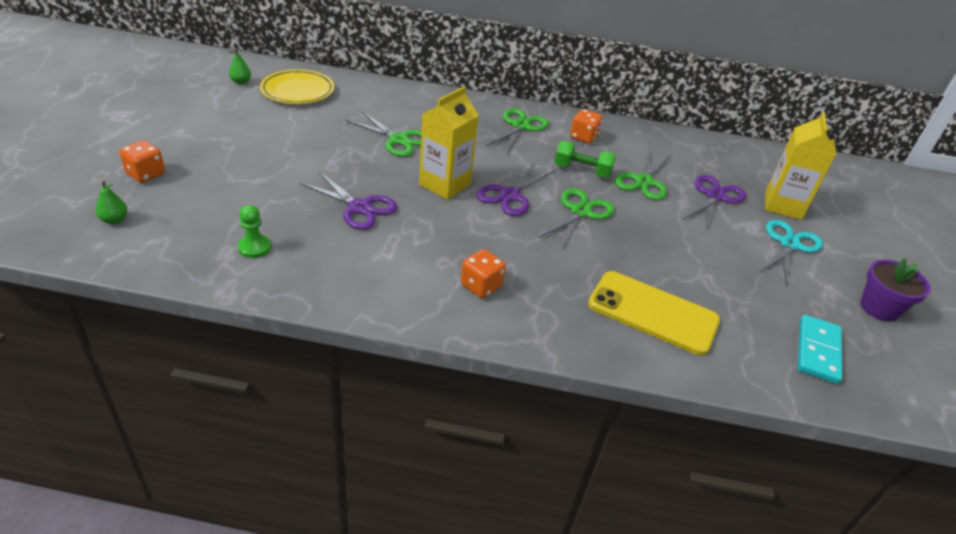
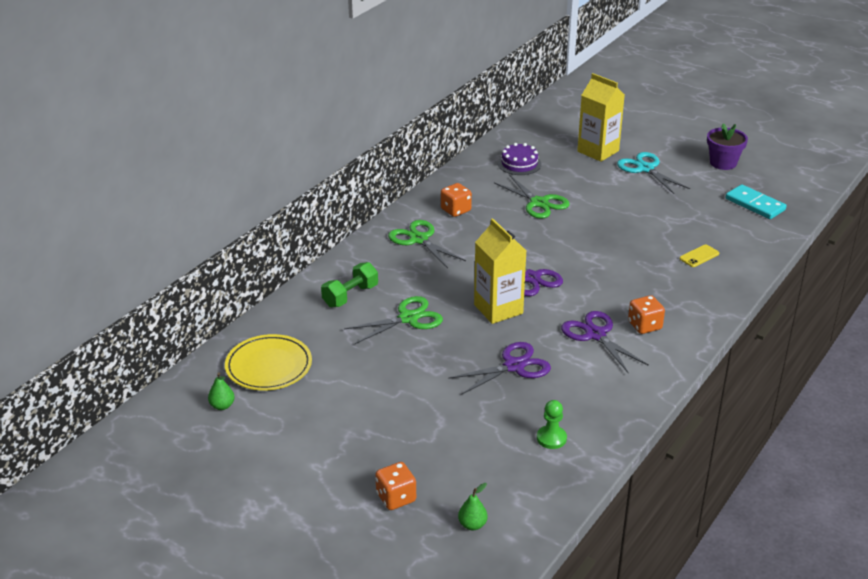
camera: 60 degrees left, 5 degrees down
(580, 212) = (568, 249): green scissors -> none
(582, 171) = (509, 228): green dumbbell -> green dumbbell (350, 296)
(653, 313) = (699, 256): yellow phone -> yellow phone, size x0.42
(699, 160) = (519, 164): none -> purple cake
(715, 196) = (574, 177): purple scissors -> purple scissors (595, 335)

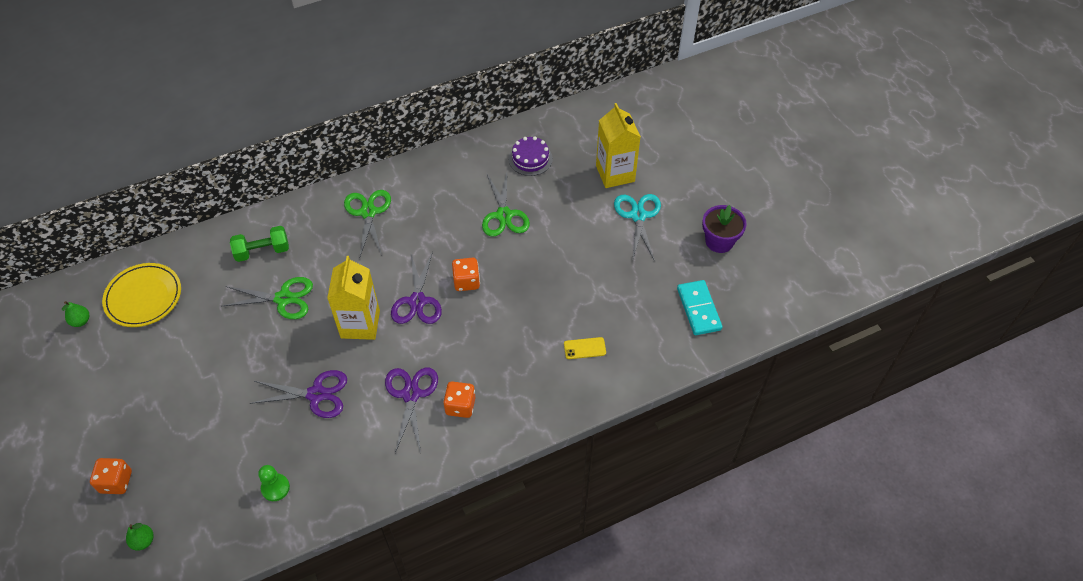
camera: 30 degrees right, 20 degrees up
(456, 210) = (427, 191): orange dice -> orange dice (466, 281)

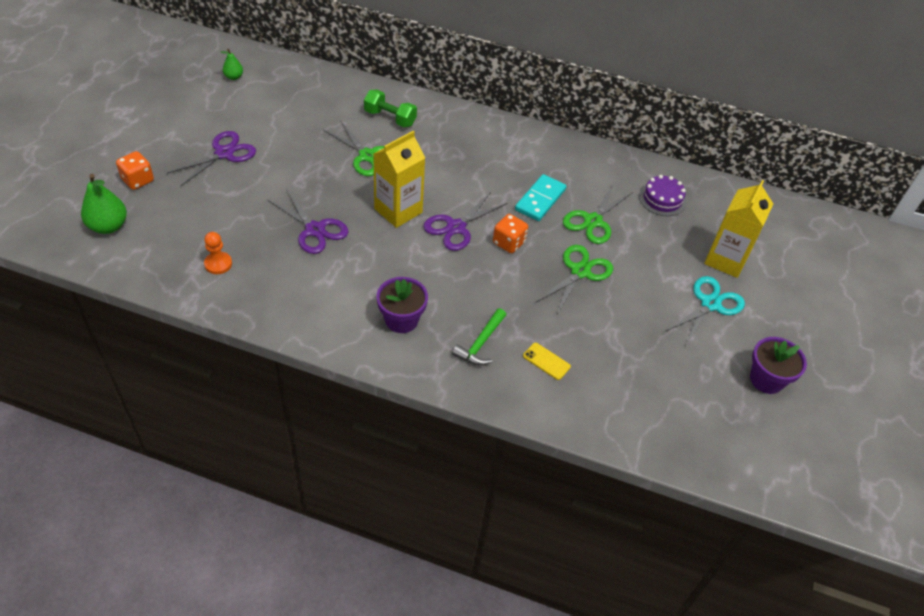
camera: 40 degrees right, 5 degrees down
(143, 297) = (285, 91): yellow plate -> none
(143, 541) = (108, 226): green pear -> green pear, size x1.78
(275, 488) = (218, 264): green pawn -> orange pawn
(368, 212) = (491, 146): green scissors -> green scissors (580, 271)
(411, 394) = (376, 283): purple scissors -> purple scissors (224, 153)
(460, 406) = (401, 320): orange dice -> purple flower pot
(531, 374) = (480, 343): none -> green hammer
(699, 309) = (683, 414): turquoise domino -> turquoise domino (540, 200)

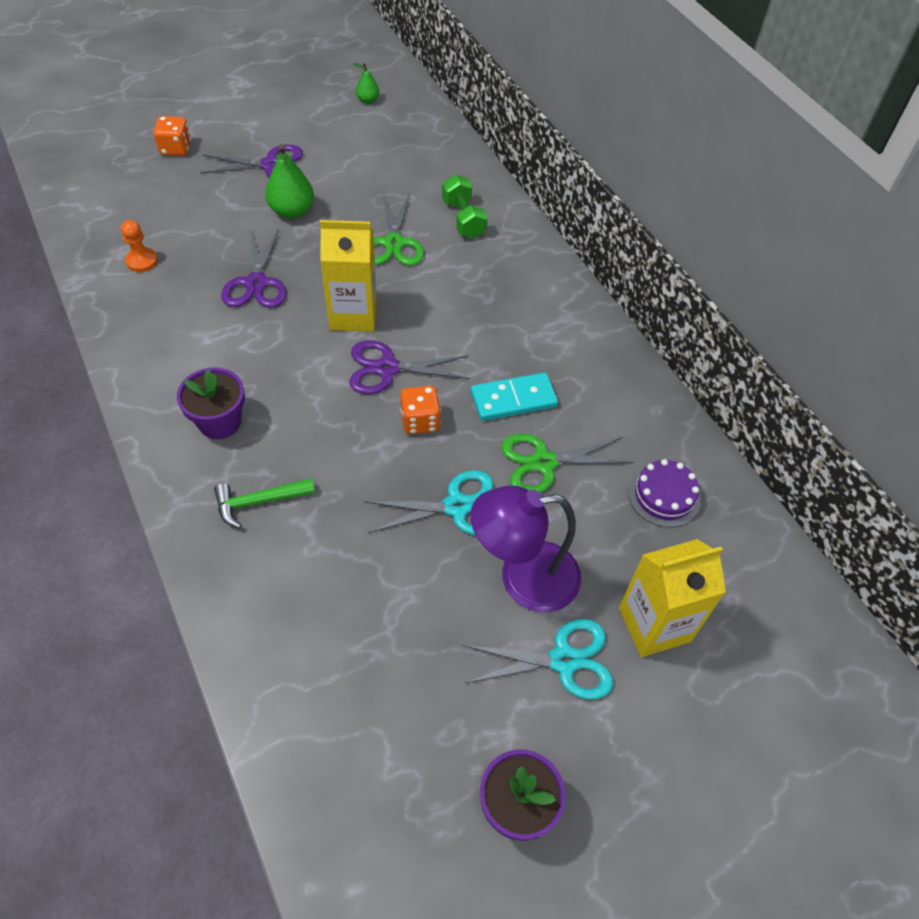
camera: 45 degrees right, 5 degrees up
(108, 226) = (106, 175): green pear -> green pear (292, 211)
(546, 361) = (297, 572): yellow phone -> none
(580, 271) = (456, 506): green scissors -> turquoise scissors
(650, 282) = (523, 578): none -> purple lamp

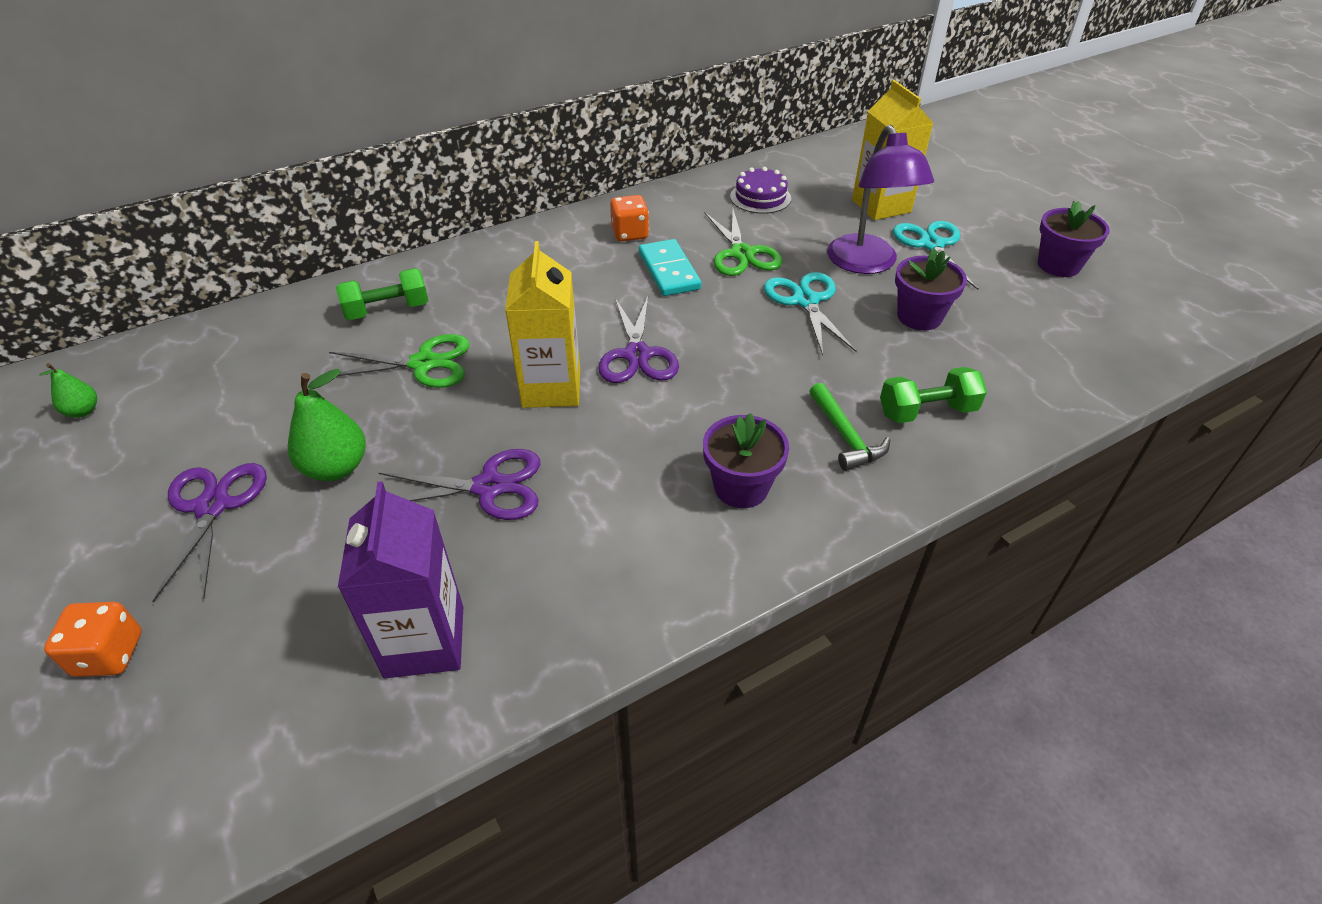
camera: 90 degrees left, 10 degrees down
(142, 261) = (424, 641): orange pawn -> purple carton
(276, 574) = (927, 411): none -> green dumbbell
(420, 421) = (707, 328): orange dice -> orange dice (630, 234)
(421, 607) = (919, 316): none -> purple flower pot

